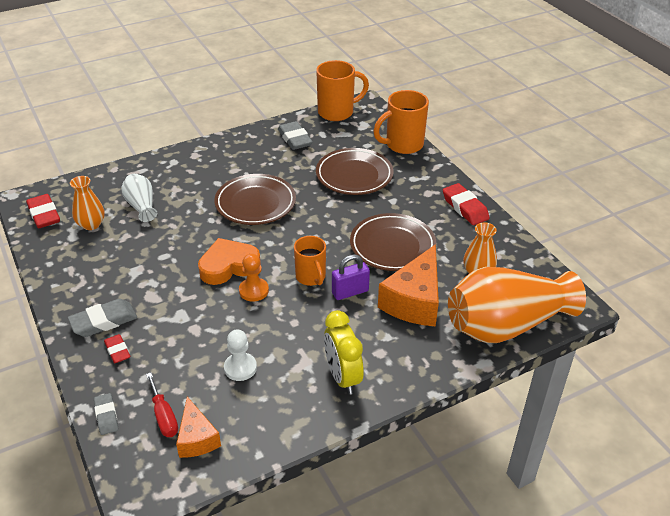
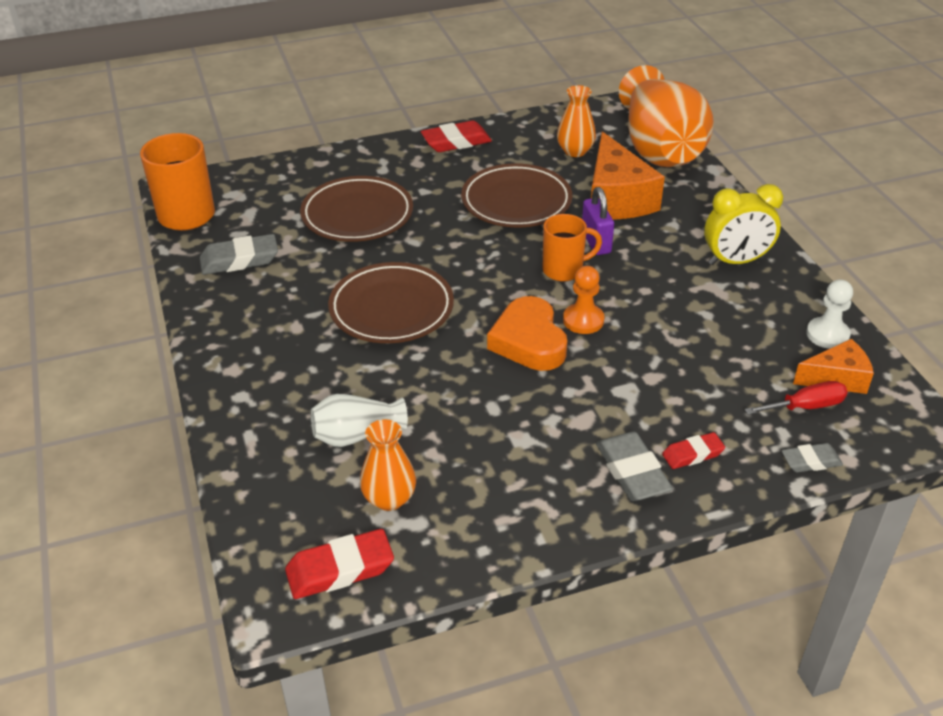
camera: 80 degrees left, 0 degrees up
(240, 368) = (723, 338): white pawn -> white pawn (827, 334)
(403, 145) = (302, 168): orange mug -> none
(414, 301) = (616, 198): orange cheese -> orange cheese turned 45 degrees clockwise

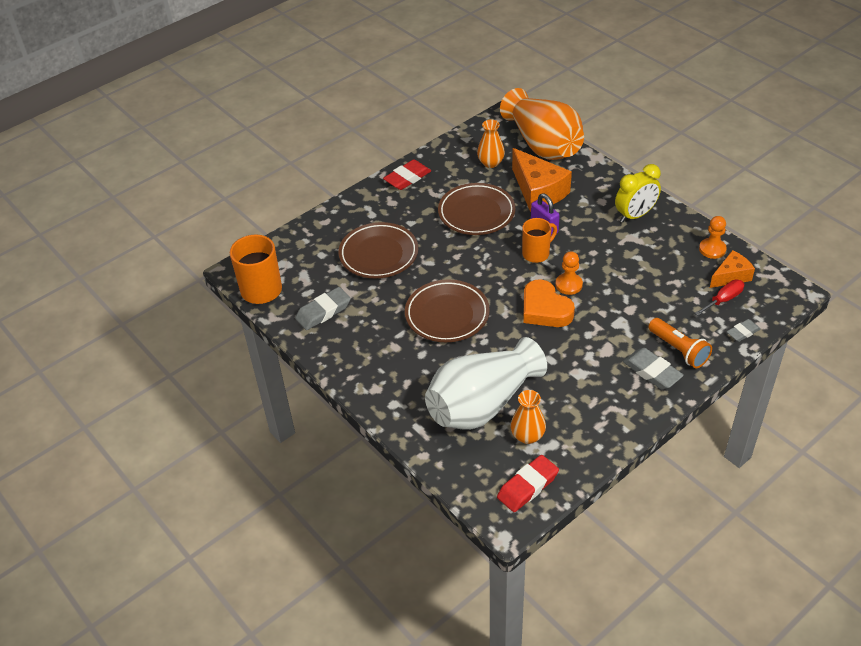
camera: 20 degrees left, 5 degrees up
(356, 435) = (482, 404): white vase -> white vase, size x2.09
(692, 454) = (678, 350): red eraser -> orange flashlight
(827, 334) = (712, 249): white pawn -> orange pawn

